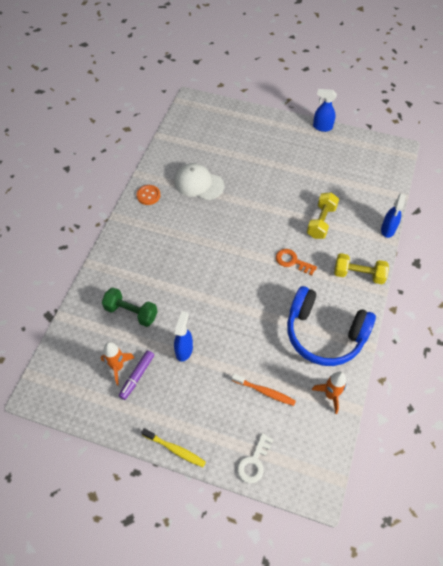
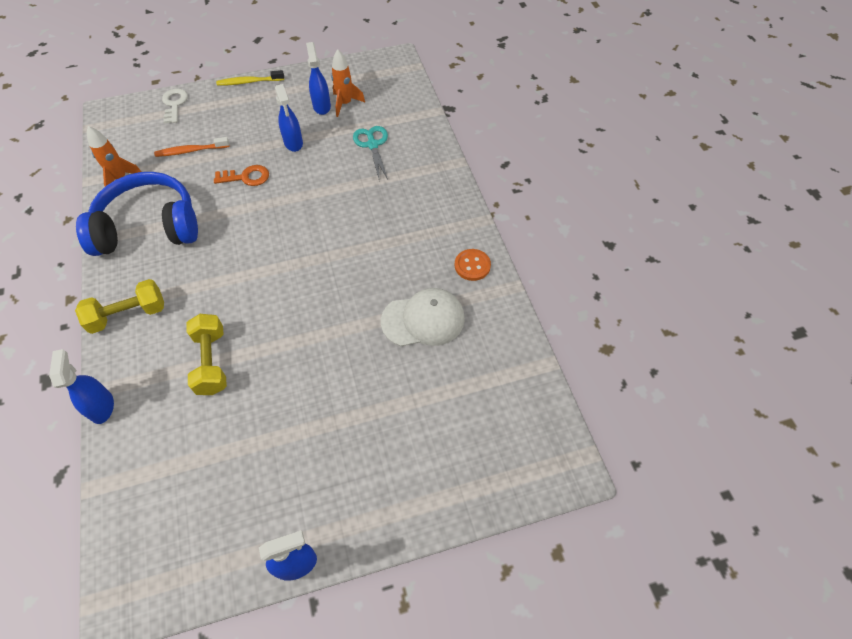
camera: 145 degrees right, 0 degrees up
(131, 312) = (372, 145): green dumbbell -> turquoise scissors
(137, 376) = (321, 106): purple marker -> blue spray bottle
(292, 261) = (226, 285): orange key -> orange key (246, 177)

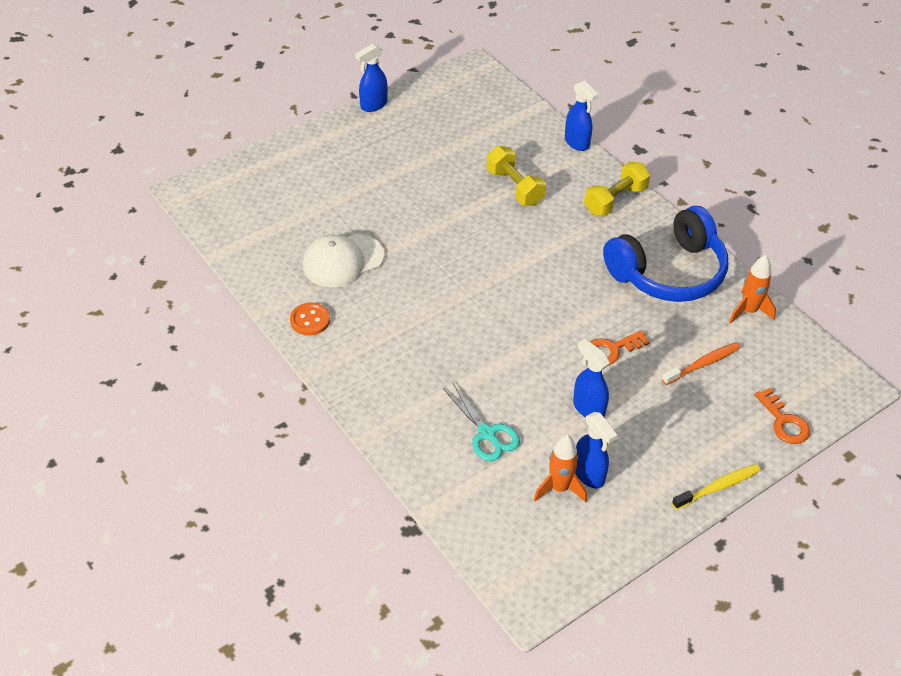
camera: 160 degrees right, 10 degrees down
(174, 104) = (784, 422): white key -> orange key

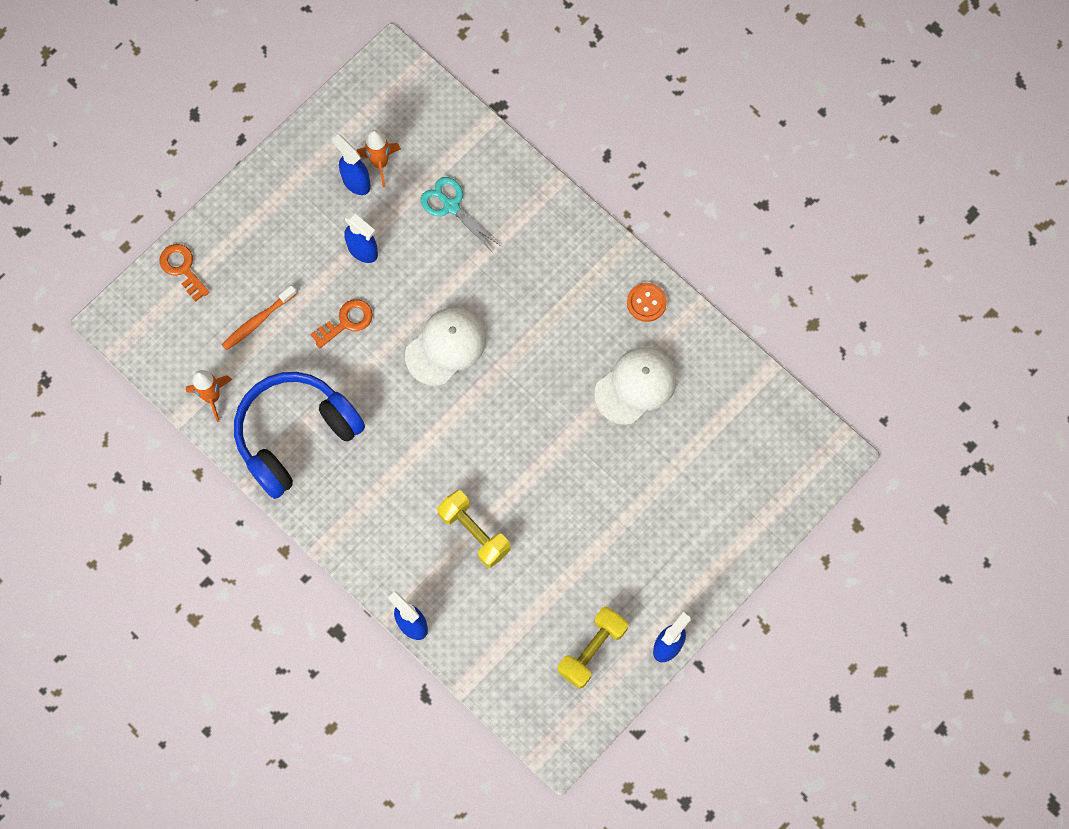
camera: 170 degrees right, 25 degrees up
(515, 315) = (446, 347): none -> white cap
(615, 200) = (359, 533): yellow dumbbell -> yellow dumbbell (592, 650)
(718, 487) = (243, 189): yellow toothbrush -> none

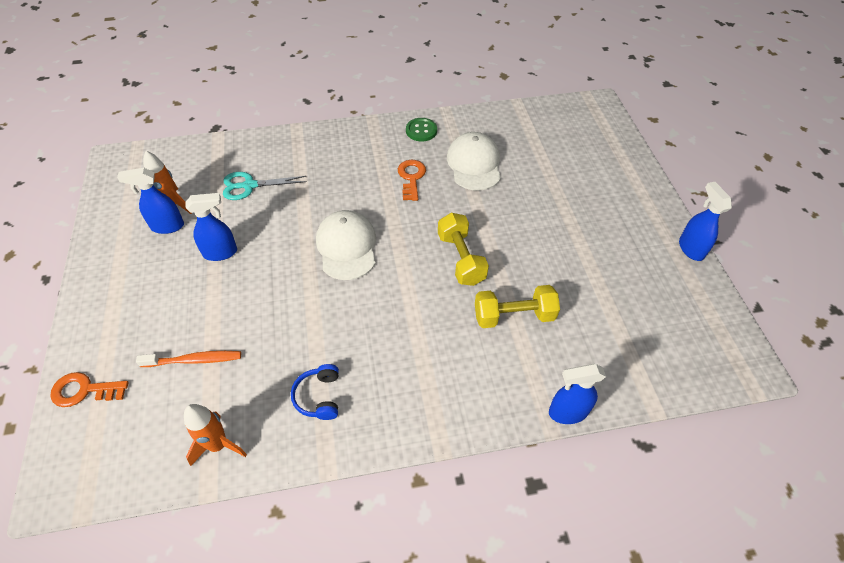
camera: 55 degrees left, 20 degrees down
(258, 321) = (194, 360): orange toothbrush -> orange toothbrush turned 90 degrees counterclockwise
(295, 435) = (319, 396): blue headphones -> blue headphones, size x0.41
(346, 322) = (262, 297): orange key -> orange key (411, 178)
(592, 650) = (669, 296): yellow dumbbell -> yellow dumbbell (461, 259)
(646, 303) = (421, 131): orange button -> green button

